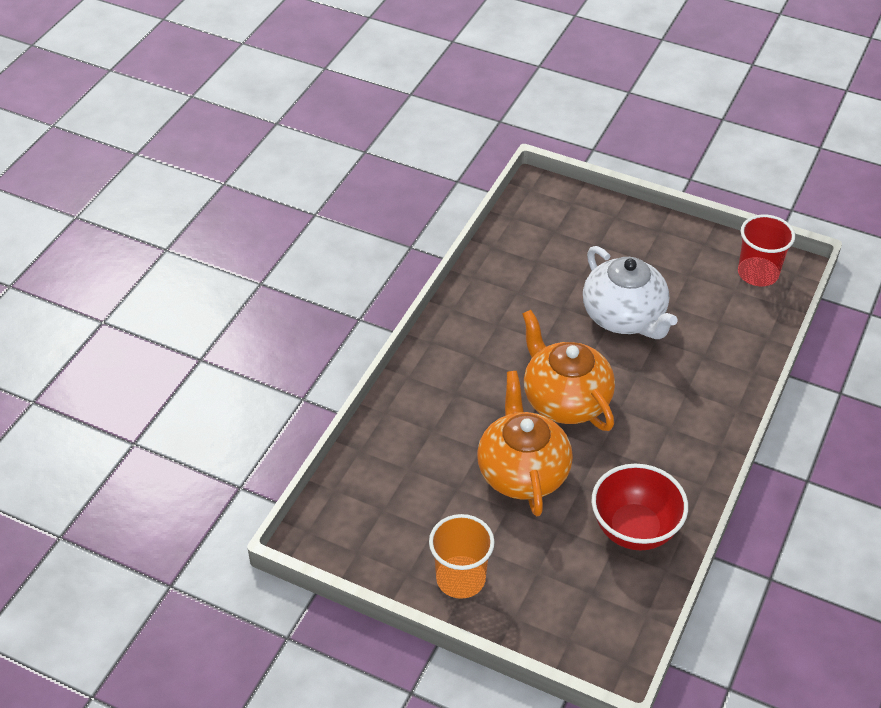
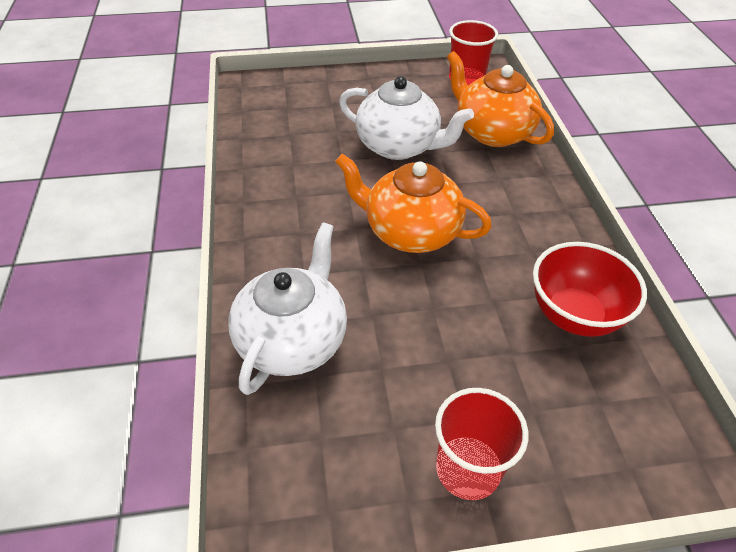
camera: 35 degrees left, 0 degrees up
(411, 437) = (292, 340): none -> white teapot
(460, 578) = (468, 469): orange cup -> red cup
(522, 472) = (430, 316): orange teapot -> orange teapot (492, 132)

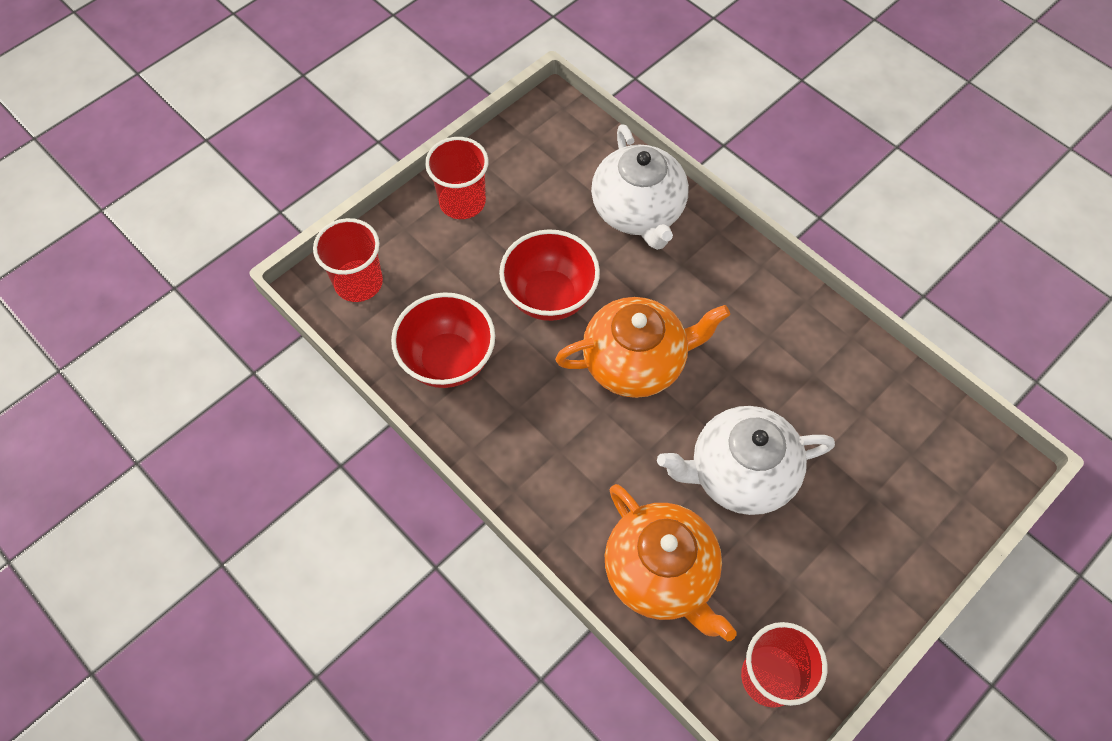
camera: 145 degrees right, 15 degrees up
(443, 314) = (549, 297): none -> red bowl
(492, 132) = (661, 573): orange teapot -> orange teapot turned 45 degrees clockwise
(642, 444) = (358, 282): none -> red cup

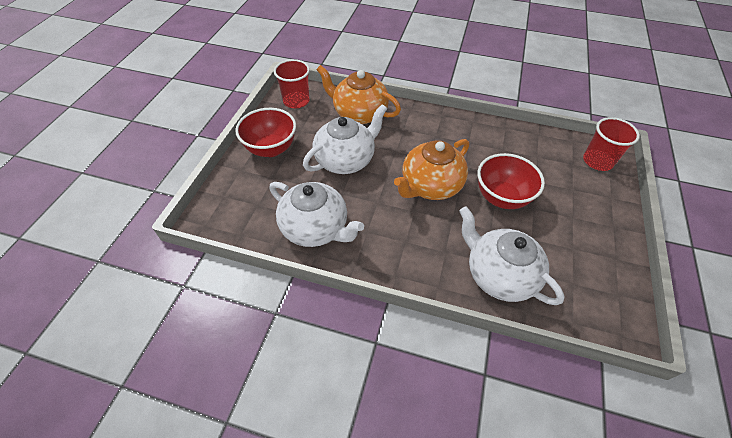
camera: 150 degrees right, 10 degrees down
(448, 360) = (518, 148): red bowl -> red bowl (271, 149)
(462, 201) = (602, 227): red cup -> none
(837, 374) = (315, 228): none -> white teapot

